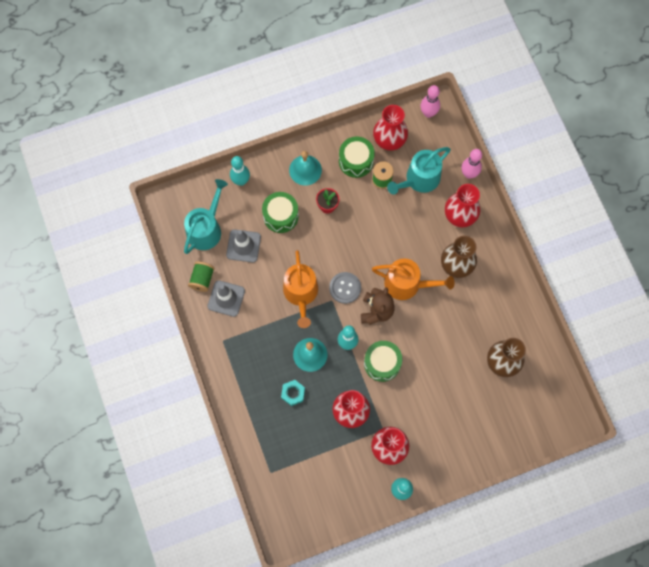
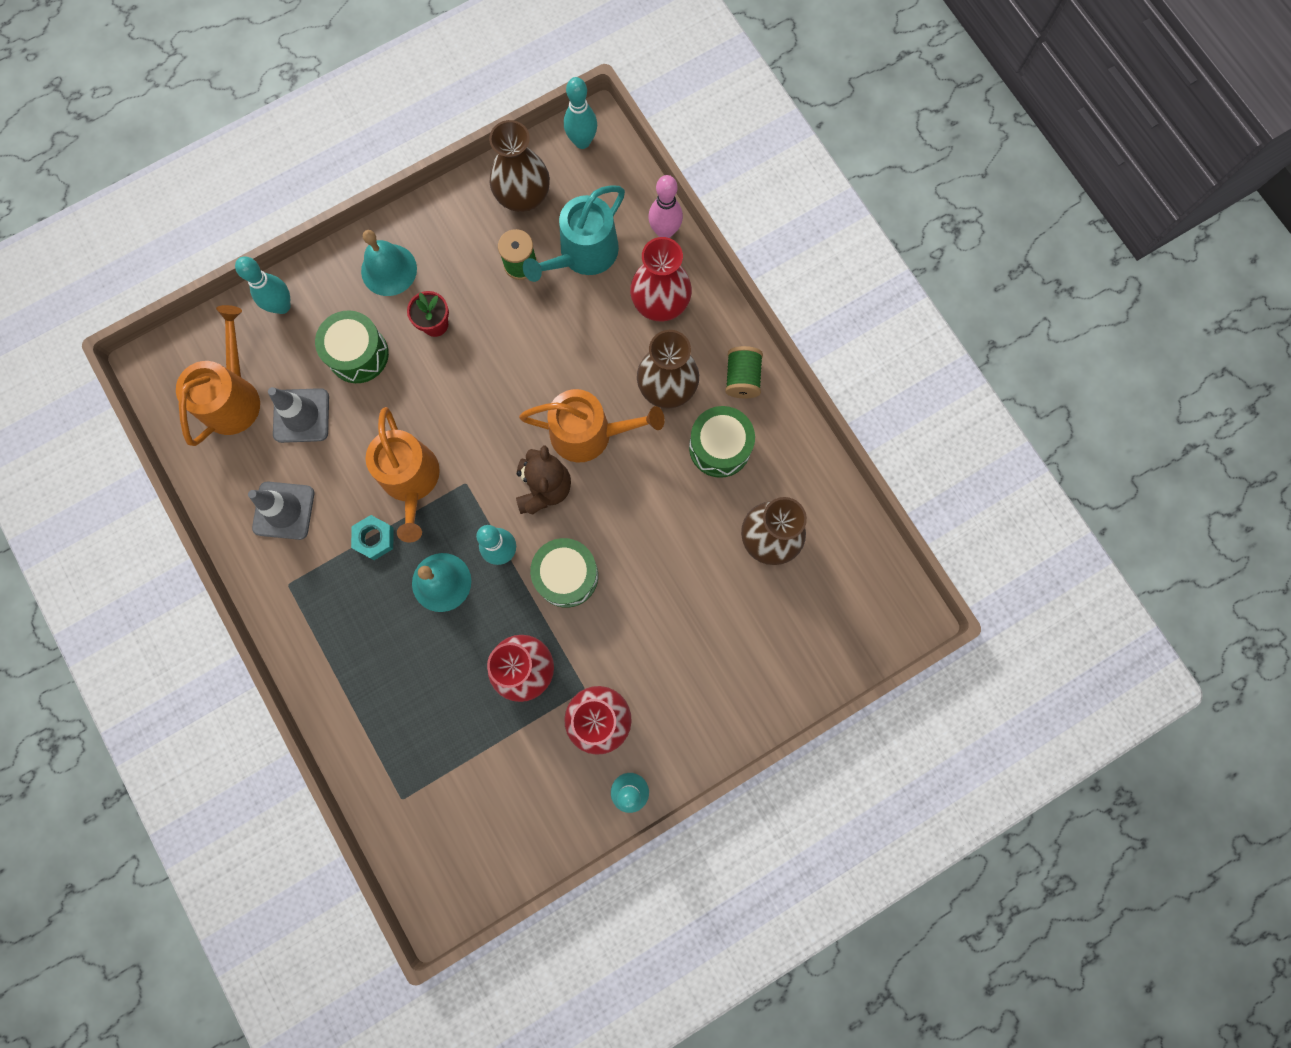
camera: 10 degrees left, 5 degrees up
(202, 279) = (238, 484): green spool -> green spool (742, 378)
(206, 229) = (233, 397): turquoise watering can -> orange watering can
(293, 393) = (421, 654): turquoise nut -> turquoise nut (374, 538)
(345, 288) = (484, 458): grey button -> none
(356, 161) = (472, 241): green drum -> green drum (719, 447)
(389, 140) = (523, 196): red vase -> brown vase
(428, 113) = (582, 141): pink bowling pin -> turquoise bowling pin

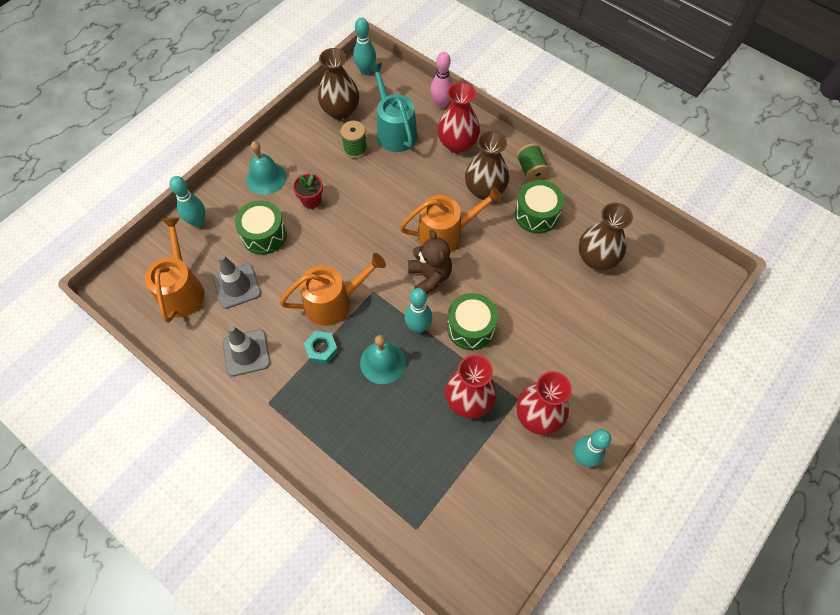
camera: 20 degrees left, 15 degrees down
(411, 480) = (333, 302): orange watering can -> orange watering can turned 75 degrees counterclockwise
(583, 254) = (394, 131): turquoise watering can -> turquoise watering can turned 135 degrees clockwise

